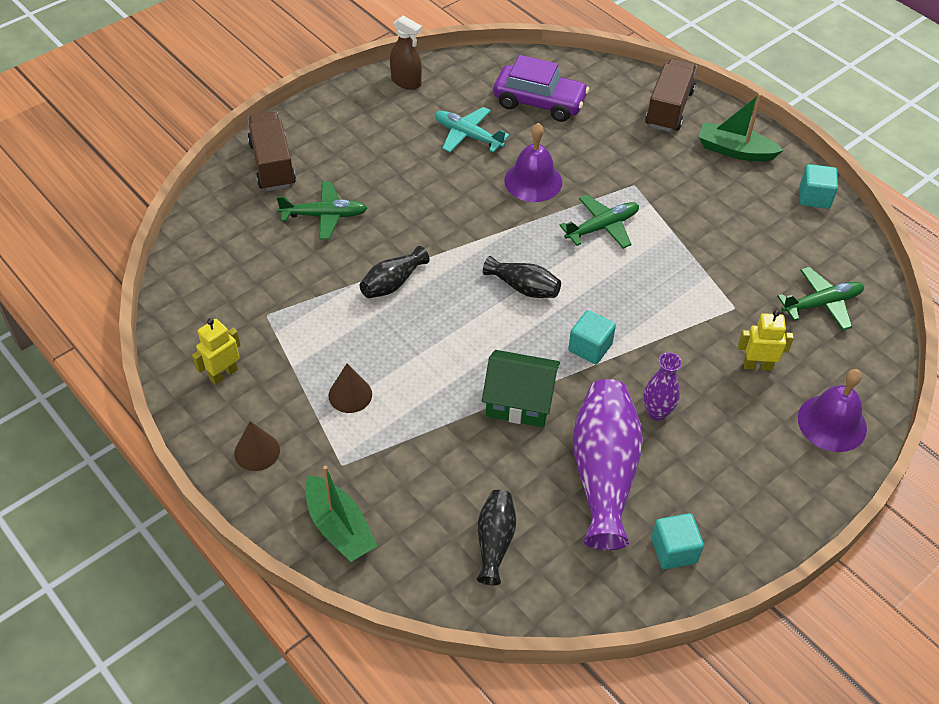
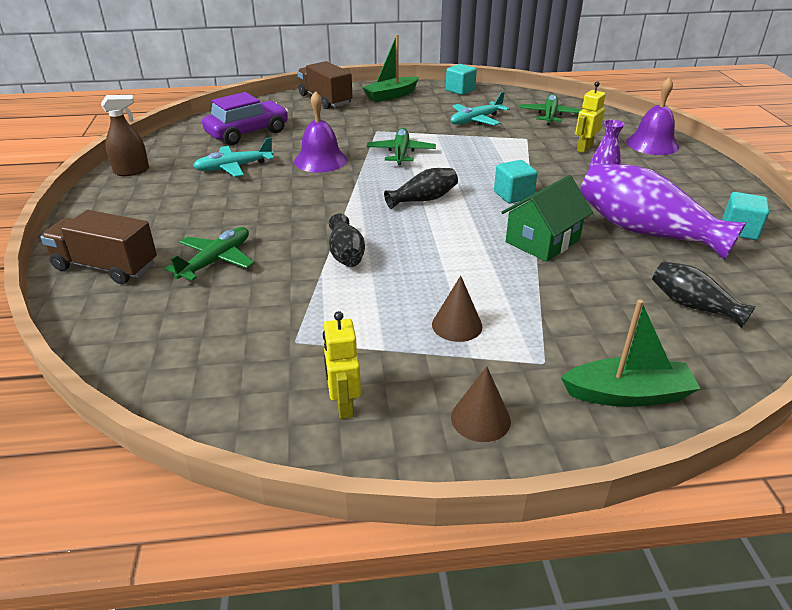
camera: 55 degrees left, 15 degrees down
(741, 247) = (476, 120): none -> turquoise plane

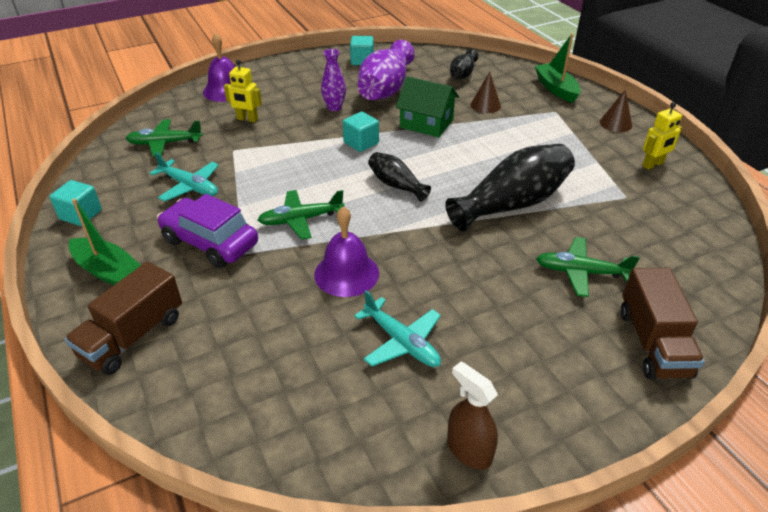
camera: 110 degrees left, 5 degrees up
(247, 133) = (290, 376): purple car -> purple car (210, 242)
(346, 254) = (512, 204): black vase -> black vase, size x1.88
(457, 325) = (550, 141): brown cone -> brown cone (485, 105)

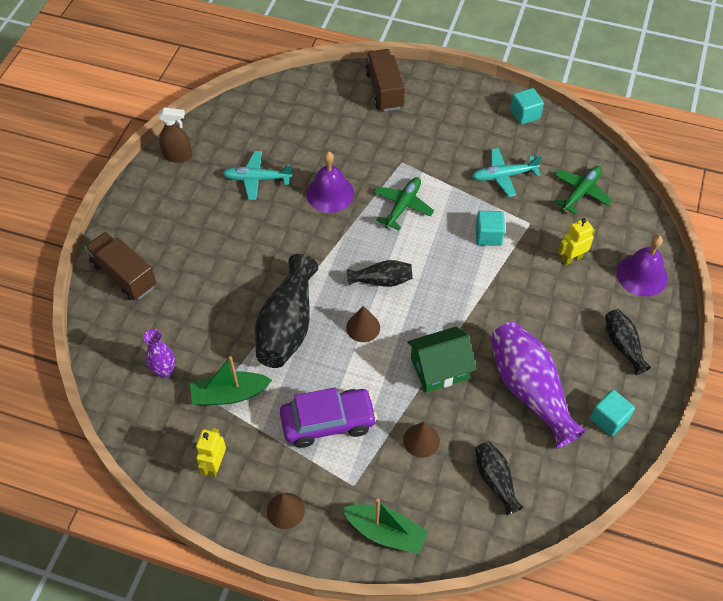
camera: 135 degrees right, 15 degrees up
(108, 271) = (450, 103): green boat -> green boat (229, 394)
(210, 242) = (429, 154): purple car -> purple car (328, 422)
(299, 75) = (623, 345): none -> black vase
(334, 107) = (533, 327): purple vase -> purple vase (164, 371)
(361, 143) = (458, 302): turquoise cube -> turquoise cube (488, 236)
(450, 169) = (363, 327): none -> brown cone
(581, 272) = (196, 297): green plane -> none

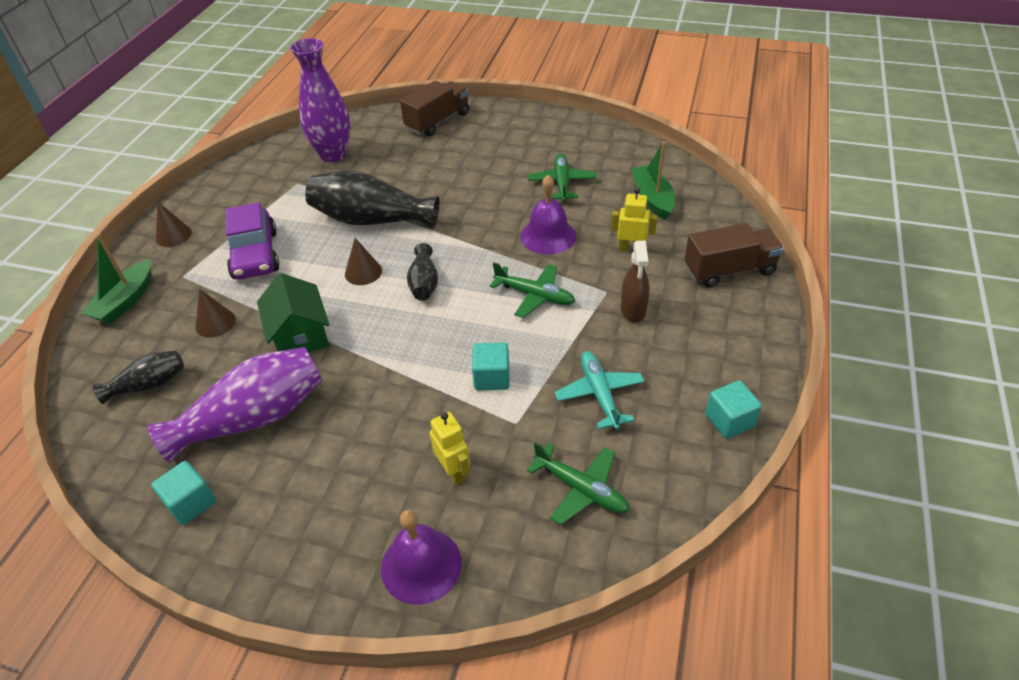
camera: 90 degrees right, 10 degrees down
(164, 371) = (333, 154): purple vase -> purple vase, size x1.88
(178, 156) = (585, 132): brown spray bottle -> brown spray bottle (633, 310)
(215, 465) = (232, 191): yellow robot -> yellow robot (631, 249)
(229, 394) = (301, 192): green boat -> green boat (652, 199)
(257, 179) = (562, 183): turquoise plane -> green plane
(623, 345) = (300, 528): black vase -> none

